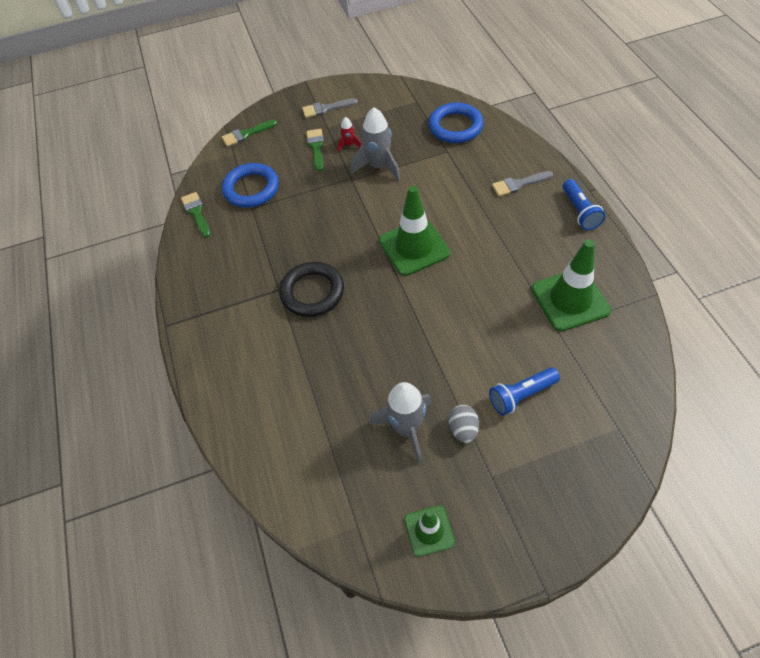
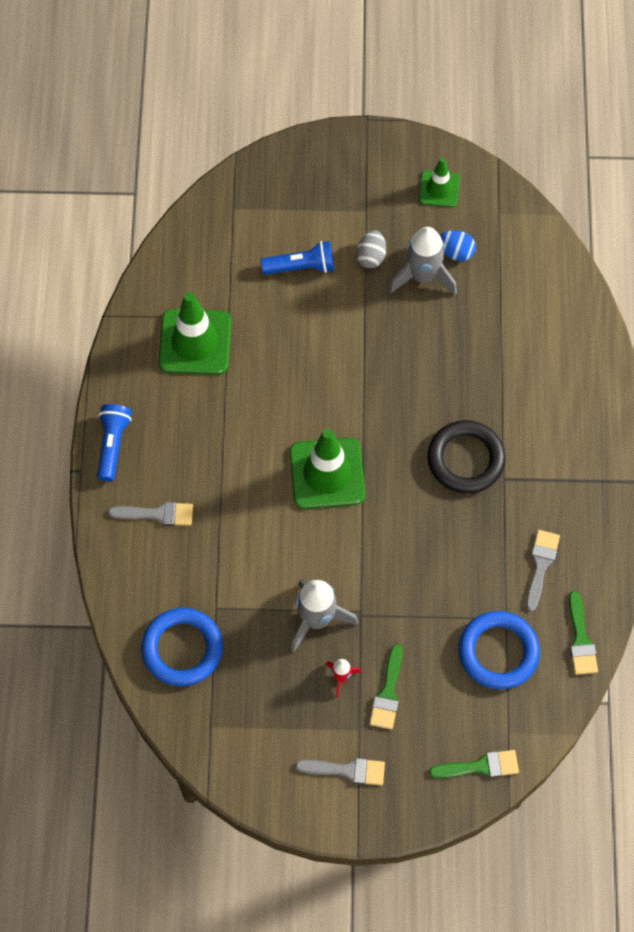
camera: 165 degrees left, 10 degrees up
(235, 244) = (540, 565): none -> grey brush
(385, 465) = (455, 252): none -> blue egg

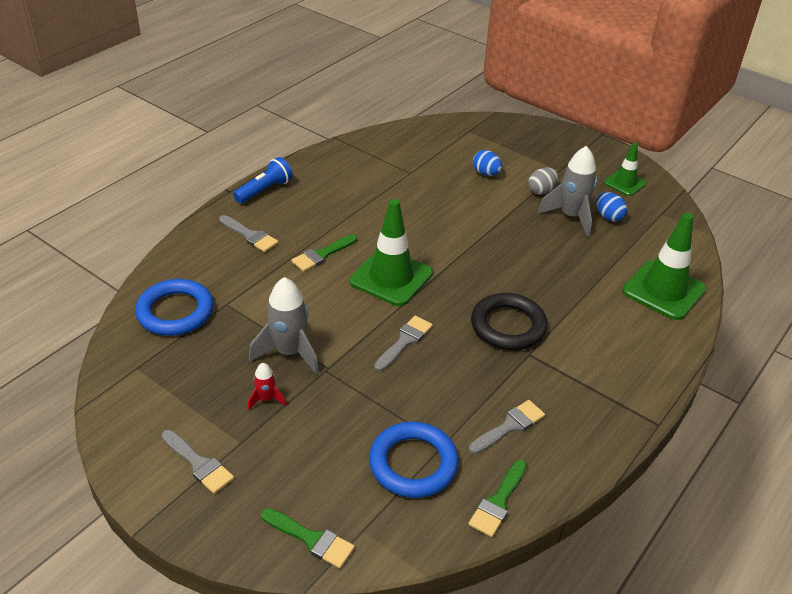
camera: 35 degrees right, 25 degrees down
(195, 342) = (375, 172): green traffic cone -> green traffic cone (663, 290)
(301, 267) = (486, 173): blue flashlight -> blue egg
(387, 693) = (291, 432): green brush -> green brush (322, 254)
(397, 539) = (404, 341): none -> grey brush

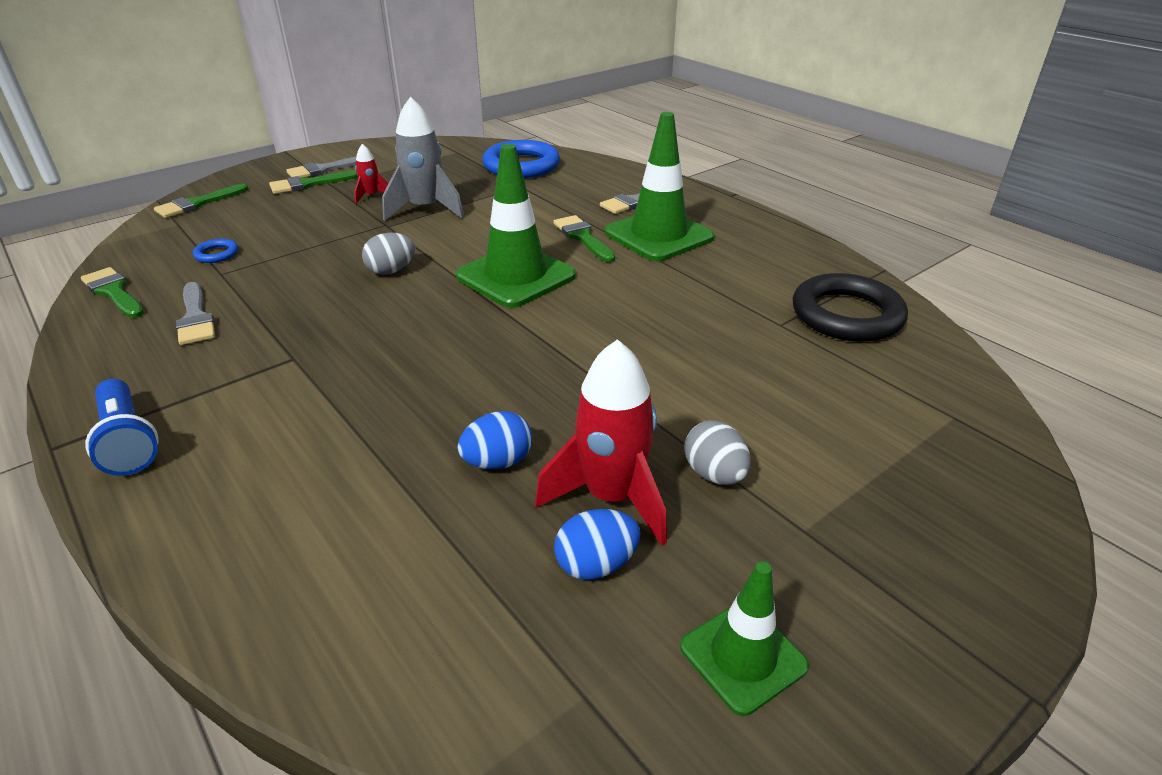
camera: 105 degrees right, 5 degrees down
(243, 461) = (309, 184): none -> green brush
(264, 190) = (731, 213): blue flashlight -> blue flashlight (128, 441)
(404, 341) = (391, 271): grey brush -> grey egg
(413, 463) = (217, 254): blue ring -> blue ring, size x0.44
(486, 173) = (781, 408): blue egg -> blue egg (498, 462)
(508, 326) = (359, 351): black ring -> black ring (846, 315)
(571, 216) = (611, 497): grey rocket -> red rocket
(663, 290) = (309, 575): green traffic cone -> green traffic cone (658, 235)

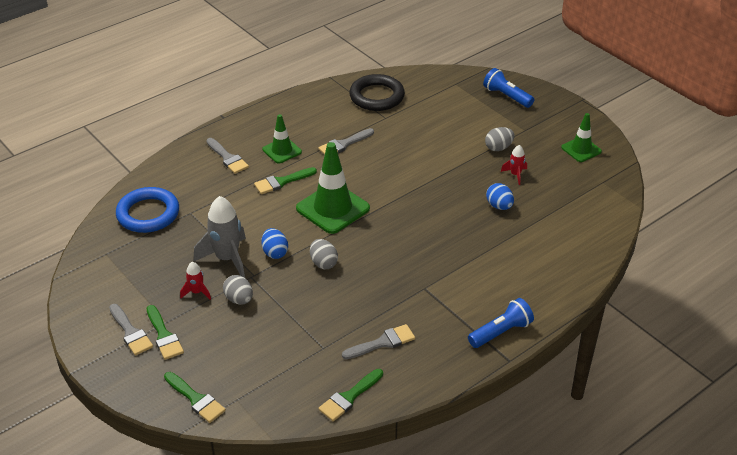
camera: 90 degrees left, 5 degrees up
(217, 254) = (293, 358): blue ring -> none
(346, 219) = (239, 299): none -> grey egg
(596, 564) = (550, 179): blue egg -> blue egg (275, 252)
(611, 497) = (515, 175): red rocket -> red rocket, size x0.50
(658, 235) = (282, 151): green traffic cone -> green traffic cone, size x0.58
(686, 284) = (344, 144): none -> grey brush
(948, 504) = (506, 96): none -> blue flashlight

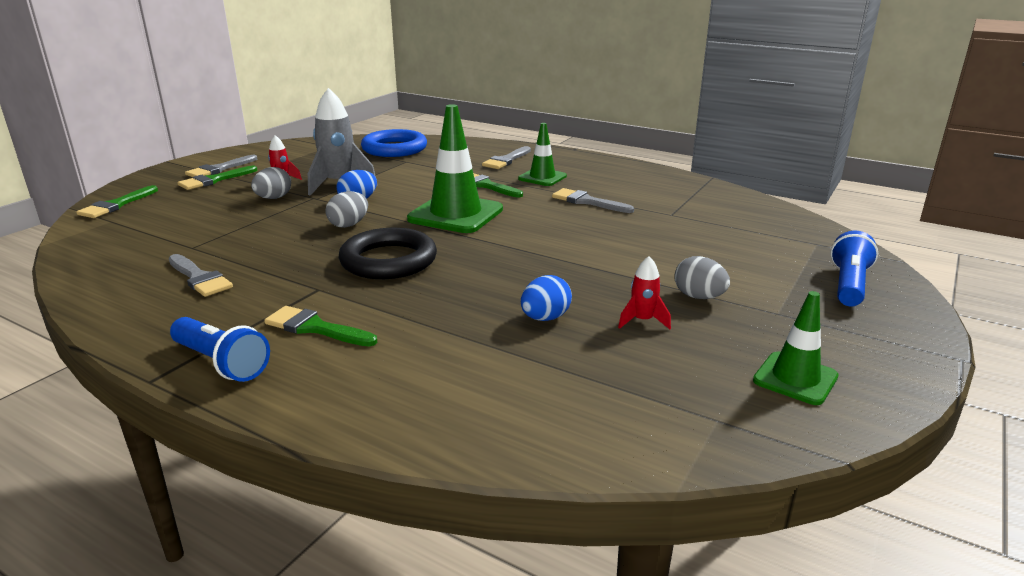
camera: 70 degrees right, 15 degrees down
(349, 397) = (96, 274): green brush -> green brush (315, 328)
(377, 96) = (709, 203): black ring -> black ring (388, 261)

